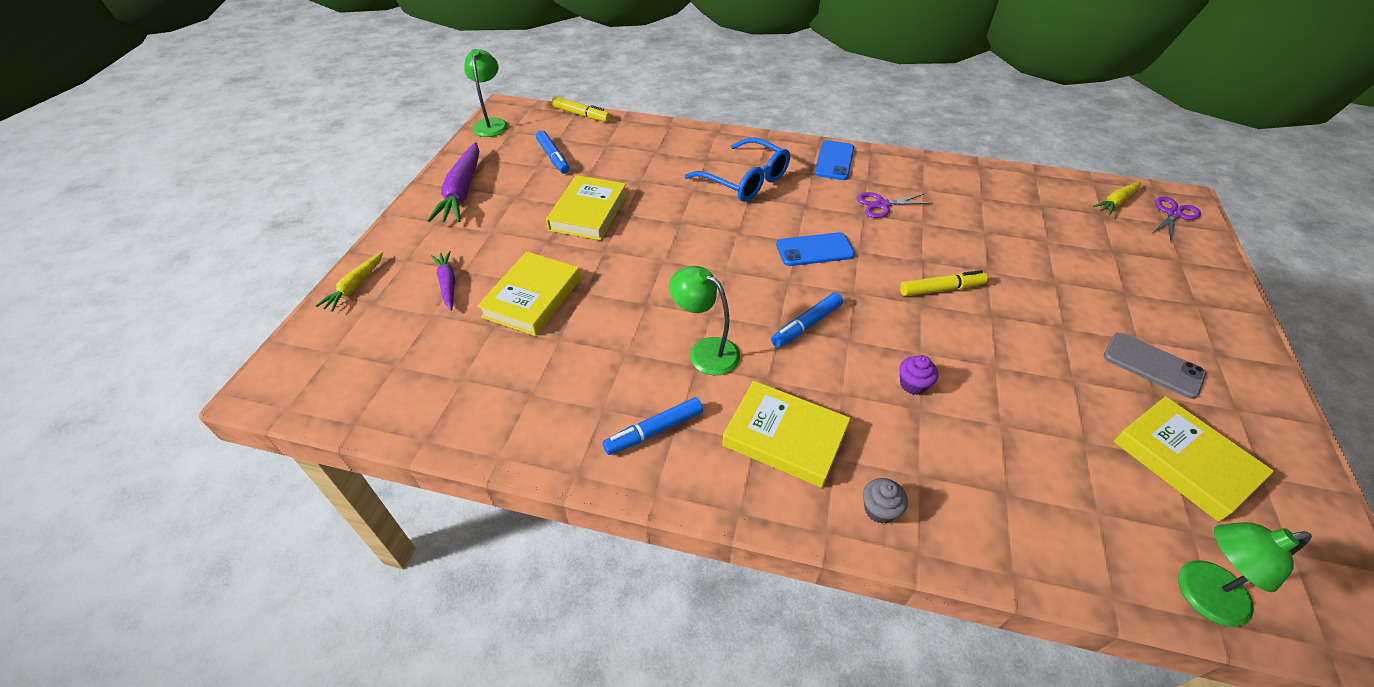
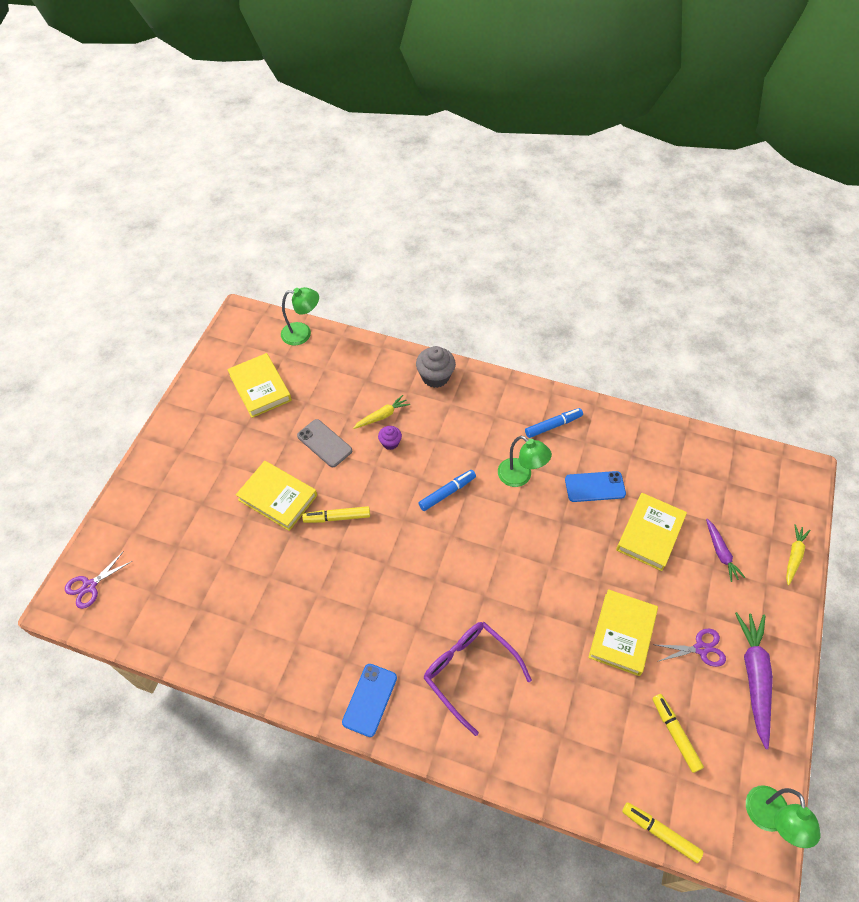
camera: 175 degrees left, 10 degrees up
(553, 157) = (675, 734): blue marker -> yellow marker
(745, 180) = (469, 672): blue glasses -> purple glasses
(785, 437) = (477, 416): yellow book -> yellow book (277, 497)
(814, 250) = (423, 567): blue phone -> blue phone (595, 487)
(879, 510) = (435, 377): grey cupcake -> grey cupcake, size x1.75
(882, 205) = (346, 621): purple scissors -> purple scissors (701, 649)
(1116, 202) = (127, 607): yellow carrot -> yellow carrot (382, 416)
(1152, 365) = (230, 444): grey phone -> grey phone (324, 443)

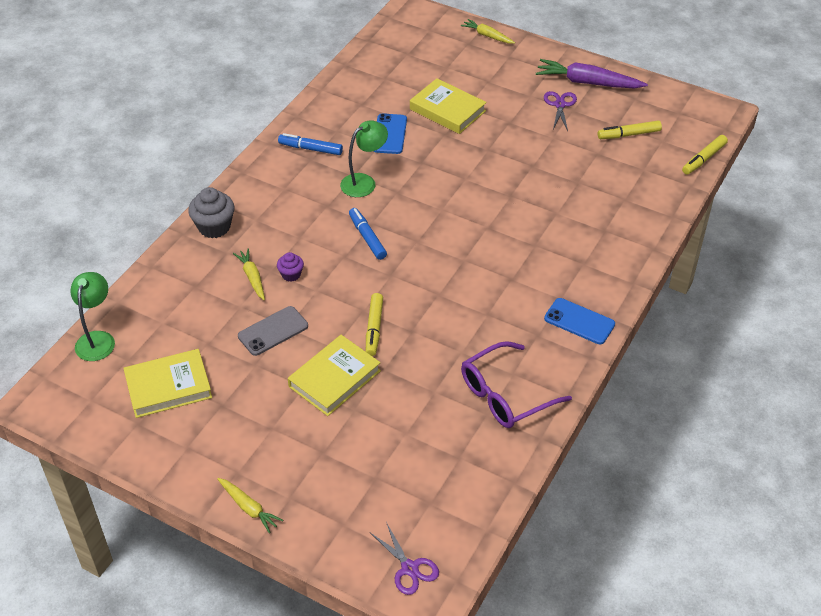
camera: 80 degrees left, 10 degrees down
(148, 464) = (249, 508): none -> yellow carrot
(469, 672) = (561, 248): purple glasses -> purple glasses (505, 395)
(553, 425) = (310, 149): blue marker -> blue marker turned 60 degrees counterclockwise
(622, 634) = (540, 146): yellow book -> none
(720, 553) = (476, 74): purple carrot -> none
(768, 819) = (695, 102): green lamp -> none

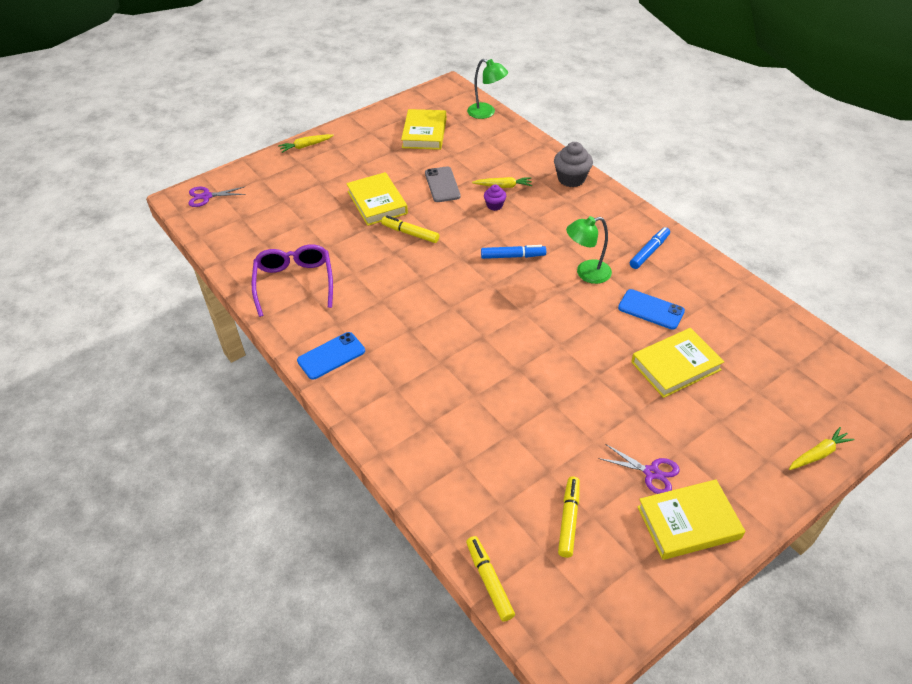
camera: 115 degrees right, 0 degrees up
(364, 182) = (586, 273): green lamp -> green lamp turned 90 degrees clockwise
(587, 82) = (688, 522): purple carrot -> yellow book

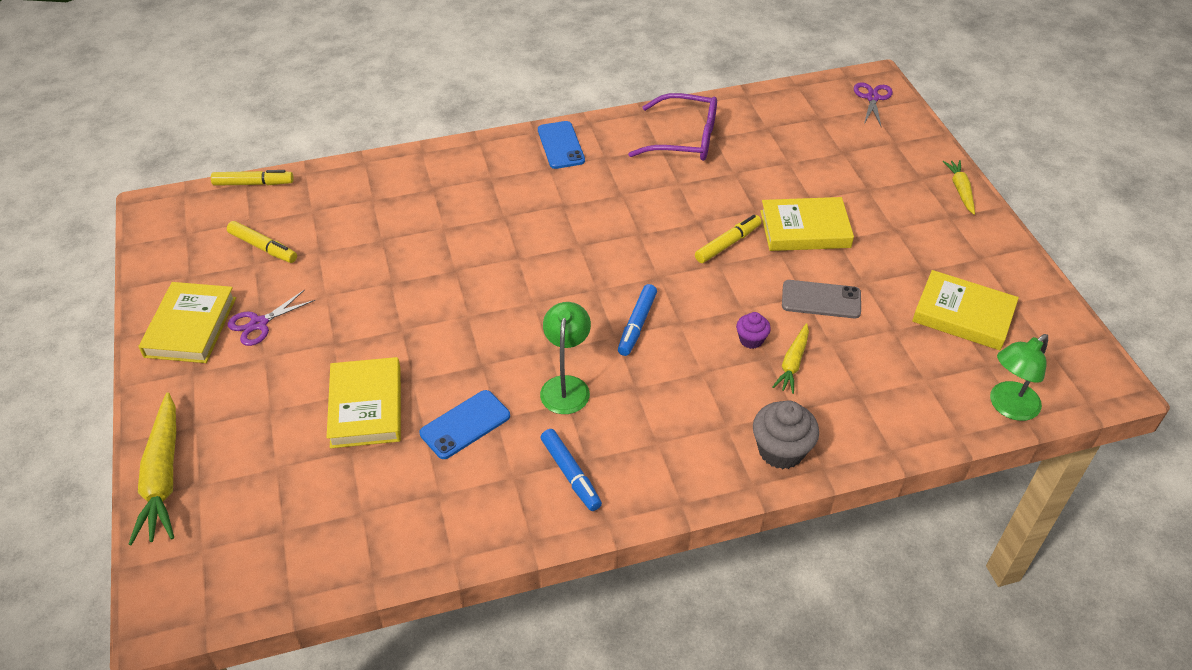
camera: 110 degrees right, 0 degrees up
(818, 454) = (163, 477): yellow carrot -> yellow carrot, size x1.77

